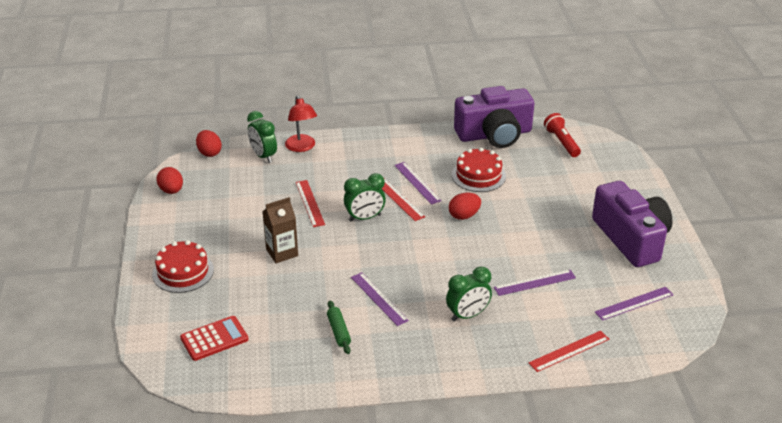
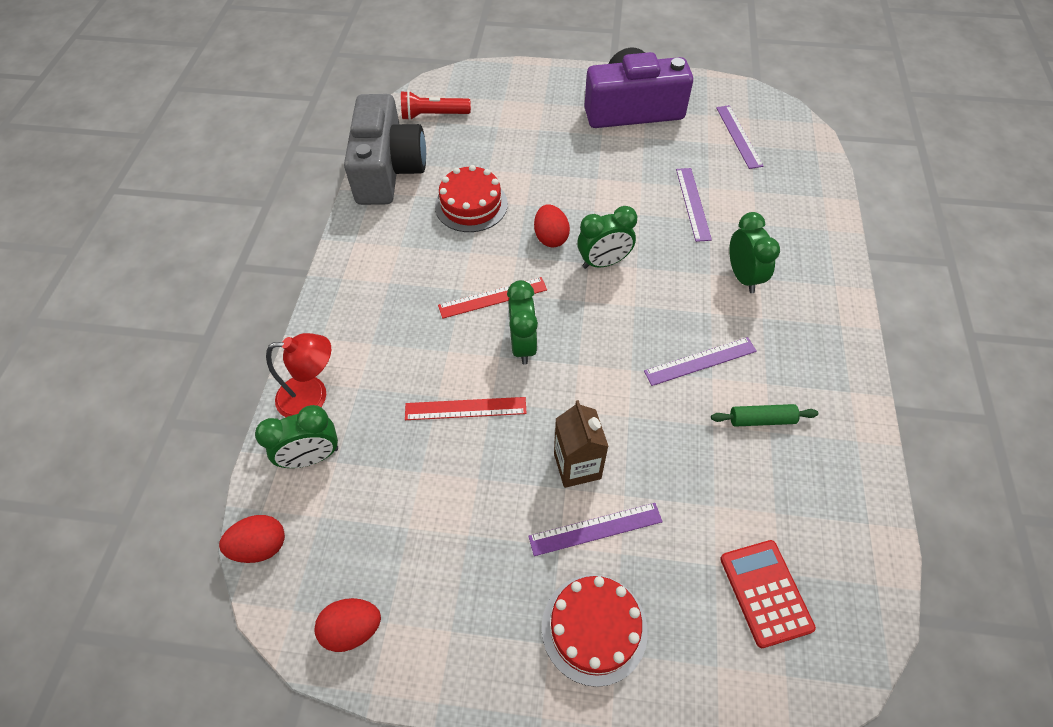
camera: 75 degrees left, 20 degrees up
(417, 183) = (463, 270): purple ruler -> purple ruler (595, 529)
(451, 243) = (603, 262): none -> green clock
(494, 134) = (388, 169): purple camera -> grey camera
(569, 351) = (809, 204): red ruler -> none

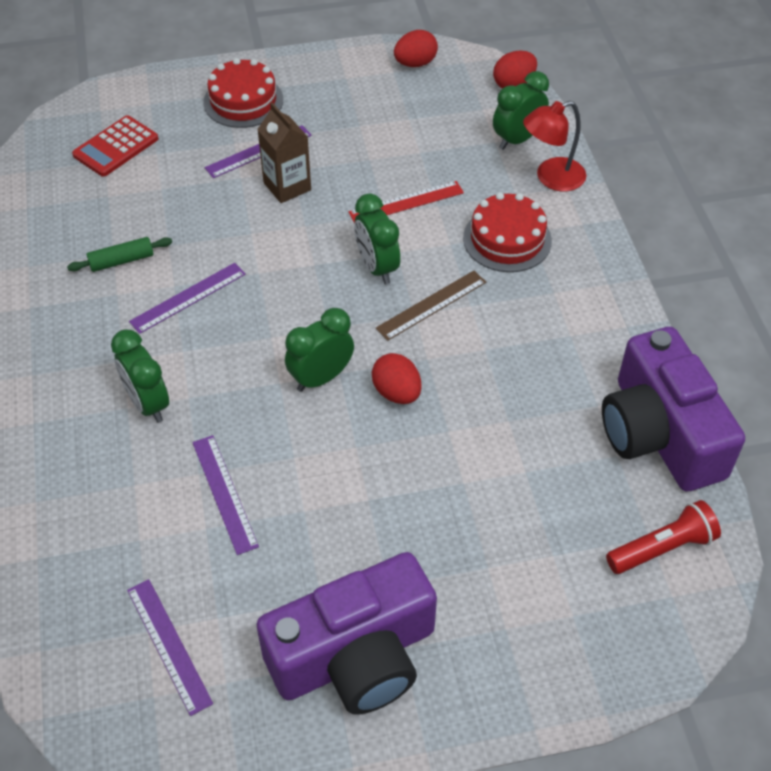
camera: 160 degrees right, 5 degrees down
(388, 169) = (659, 433): grey camera -> purple camera
(471, 205) = (518, 410): red cake -> red cake (507, 239)
(493, 298) = (431, 305): red ruler -> brown ruler
(765, 592) = (116, 147): red calculator -> red calculator turned 75 degrees clockwise

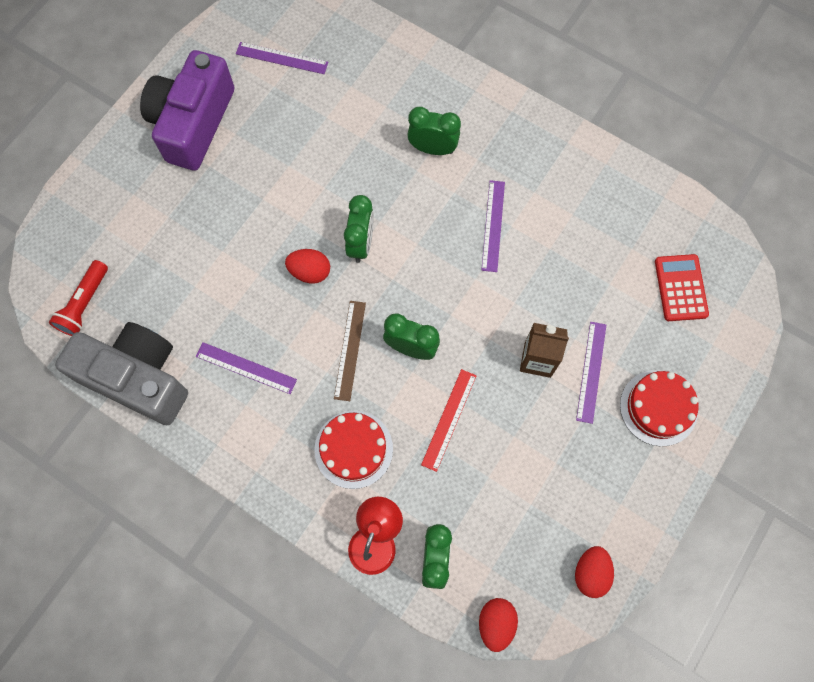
camera: 135 degrees right, 20 degrees up
(121, 261) = (561, 214): green rolling pin -> none
(224, 493) = (337, 140): purple ruler -> purple ruler (246, 368)
(659, 433) = (137, 378): purple camera -> grey camera

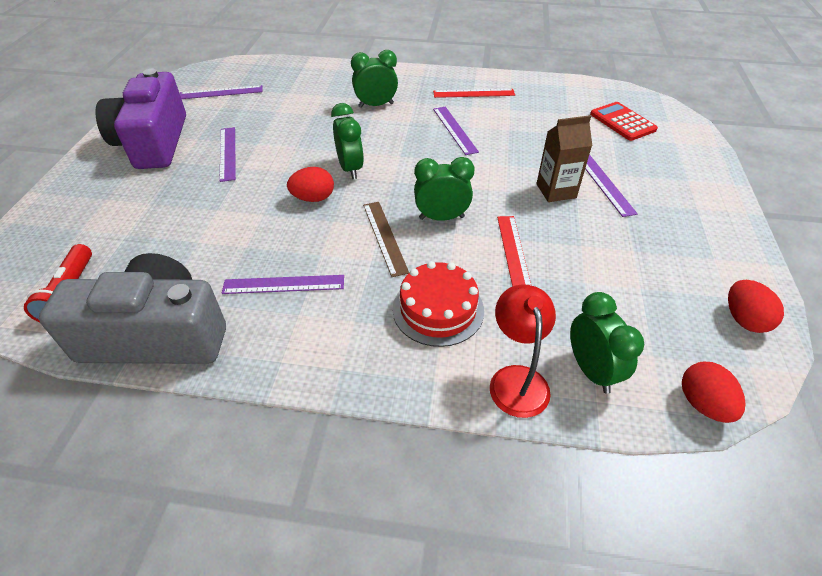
camera: 25 degrees left, 25 degrees down
(256, 170) = (227, 153): none -> purple ruler
(550, 169) = (474, 93): none -> red ruler
(658, 408) = (677, 188): red cake -> none

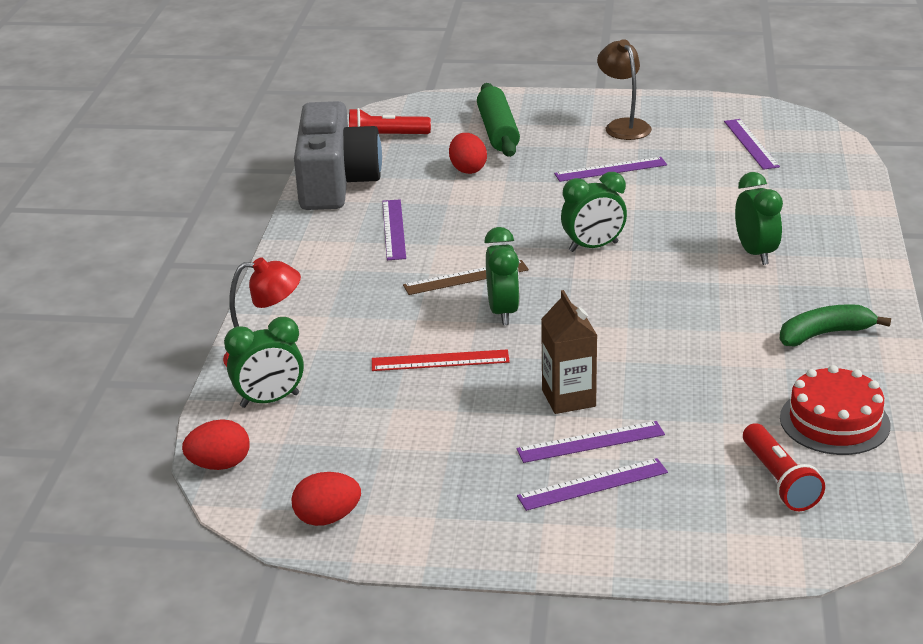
camera: 90 degrees right, 15 degrees down
(114, 211) = (498, 131): none -> green rolling pin
(153, 142) = (623, 126): purple camera -> brown lamp
(313, 198) = (531, 230): red egg -> red egg (468, 169)
(438, 309) = (356, 313): red cake -> red cake (834, 421)
(454, 130) = (706, 318): purple ruler -> purple ruler (592, 484)
(474, 93) = (825, 334): red ruler -> green banana
(622, 122) = (779, 480): red calculator -> red flashlight

